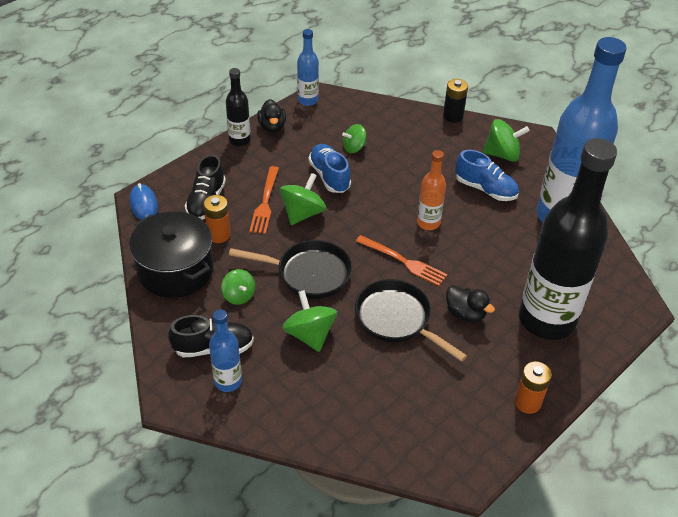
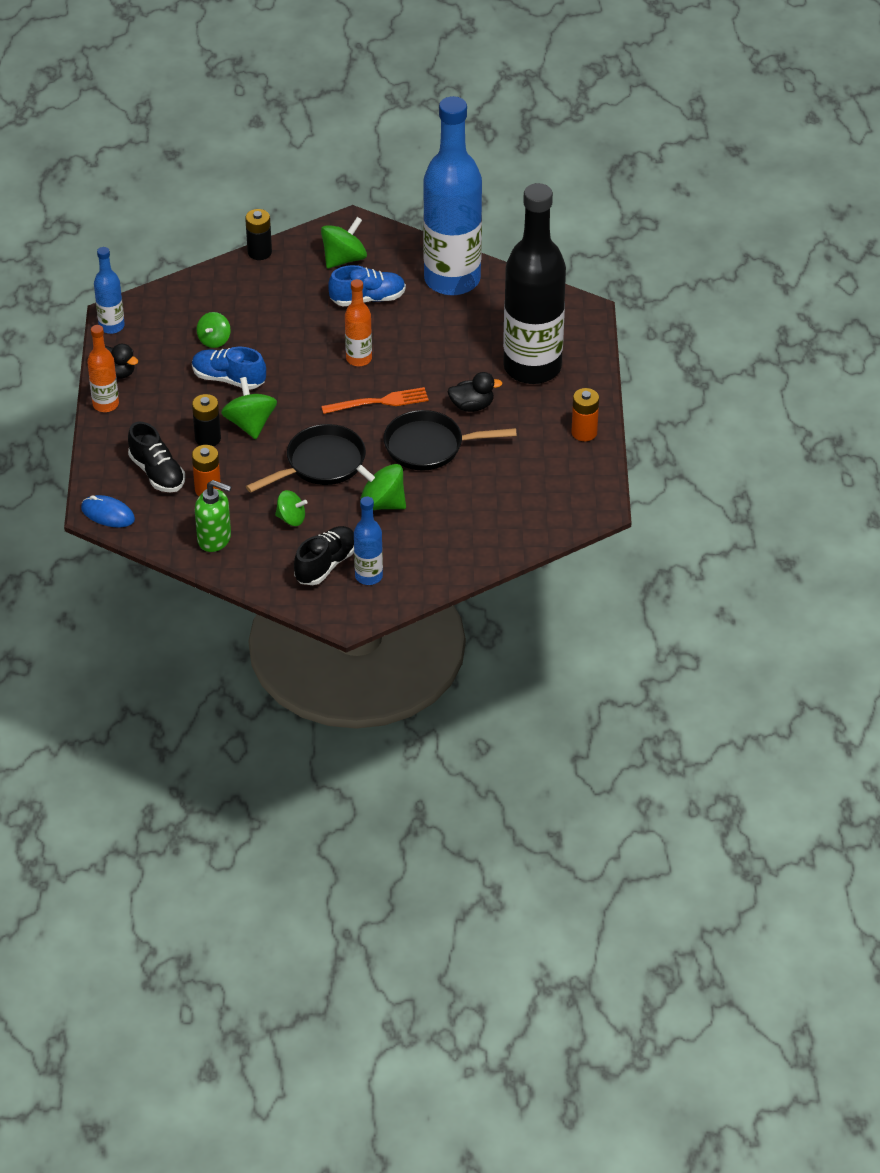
camera: 45 degrees left, 0 degrees up
(175, 270) = (215, 539): black pot -> green soap dispenser
(239, 140) = (105, 404): black bottle -> orange bottle
(265, 203) = (208, 438): orange fork -> black battery

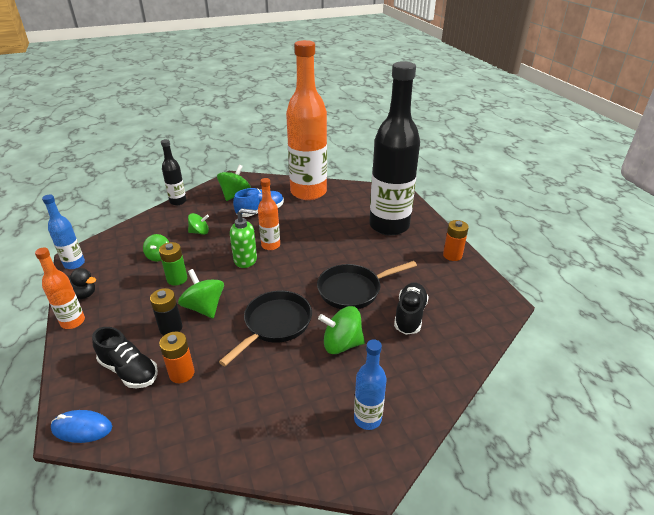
camera: 20 degrees left, 10 degrees down
(215, 539) = (201, 423): green soap dispenser -> green soap dispenser (246, 260)
(228, 379) = (177, 279): blue shoe -> green battery
(259, 252) = (178, 201): black battery -> black bottle
(291, 518) = (269, 380): green spinning top -> green spinning top (199, 232)
(326, 565) = (321, 419): black shoe -> black shoe (410, 315)
(380, 402) = (299, 268): orange fork -> none
(452, 279) = (308, 192): blue bottle -> orange bottle
(472, 406) = (366, 256): black duck -> none

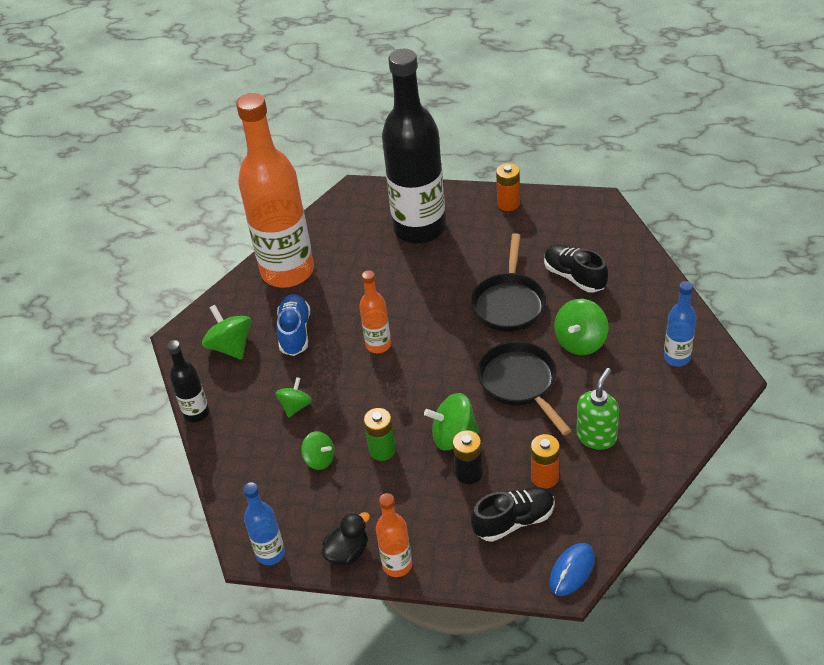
camera: 55 degrees left, 10 degrees up
(246, 260) = (390, 376): green soap dispenser -> green soap dispenser (596, 436)

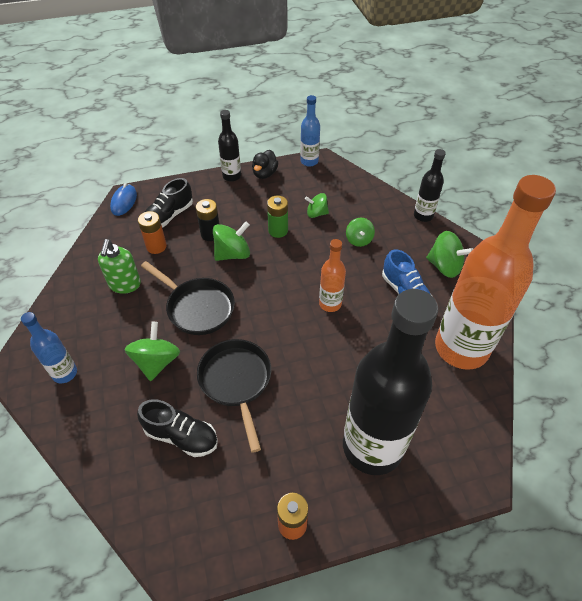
camera: 150 degrees right, 5 degrees up
(397, 565) = (231, 176): orange bottle -> black bottle

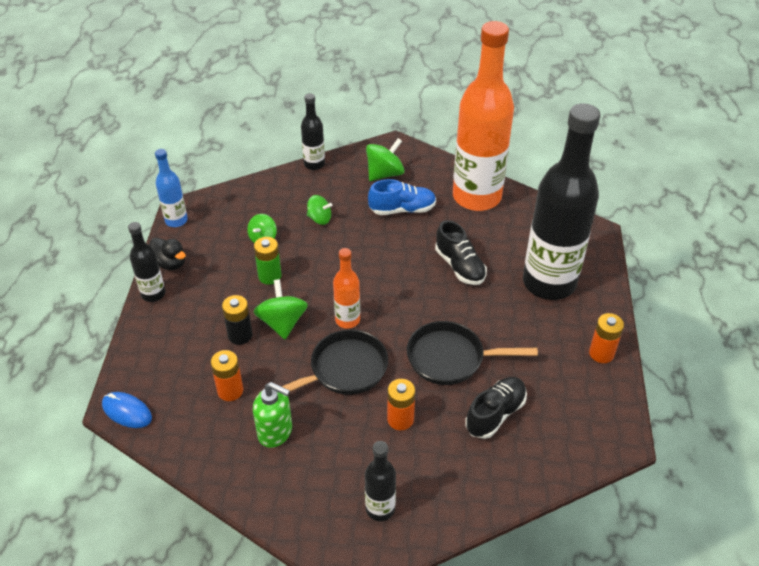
camera: 70 degrees left, 5 degrees down
(65, 373) = (380, 508): blue bottle -> black bottle
(156, 362) = (400, 419): green spinning top -> orange battery
(169, 216) = (185, 369): black shoe -> black shoe (459, 266)
(330, 304) = (390, 264): orange bottle -> orange bottle (347, 320)

